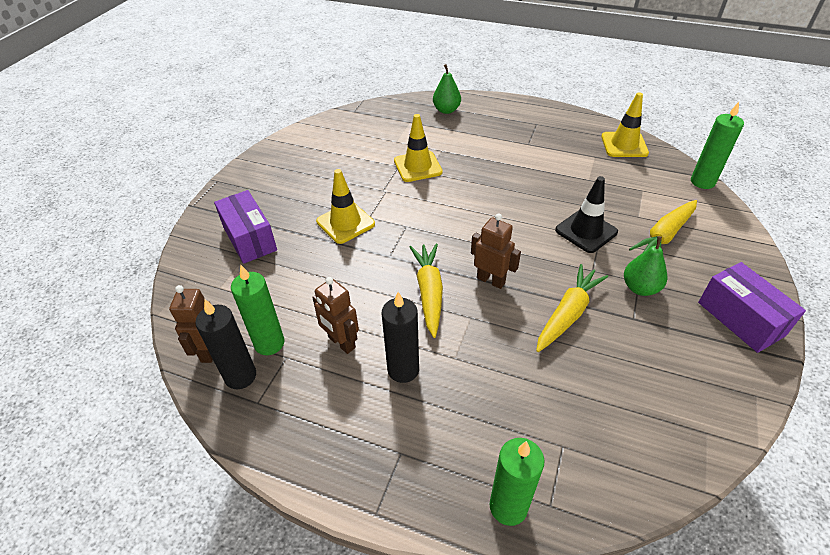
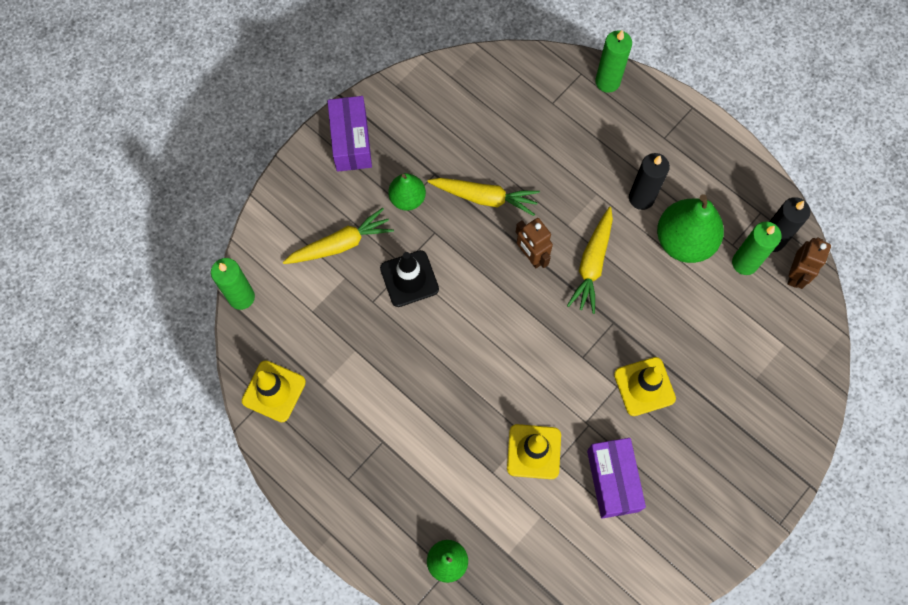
camera: 160 degrees left, 25 degrees up
(250, 238) = (749, 402): purple box -> purple box (612, 481)
(341, 343) = (684, 241): brown robot -> green pear
(568, 313) = (485, 197): yellow carrot -> yellow carrot turned 135 degrees counterclockwise

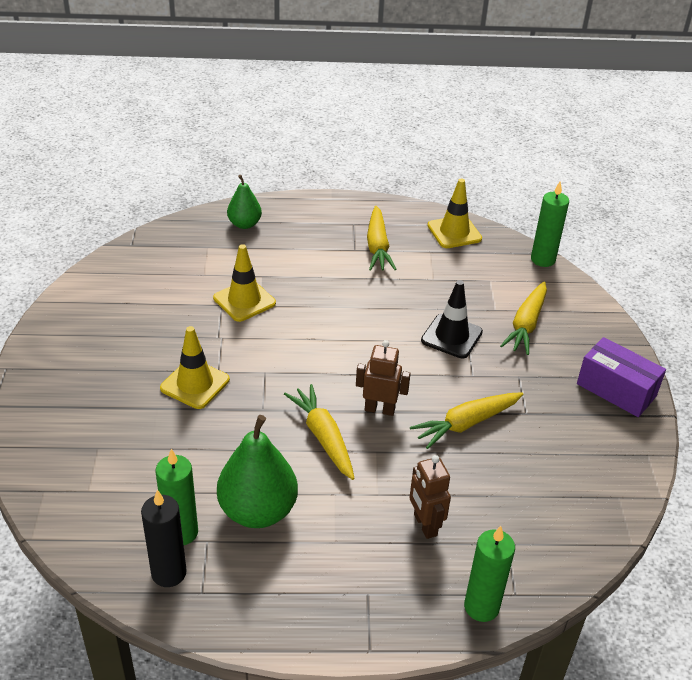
camera: 135 degrees right, 30 degrees down
(359, 428) = (377, 246): none -> yellow carrot
(407, 198) = (522, 382): green pear -> none
(612, 481) = (168, 318): purple box -> none
(641, 198) = (333, 519): black candle -> none
(796, 275) = (118, 557): brown robot -> brown robot (425, 525)

